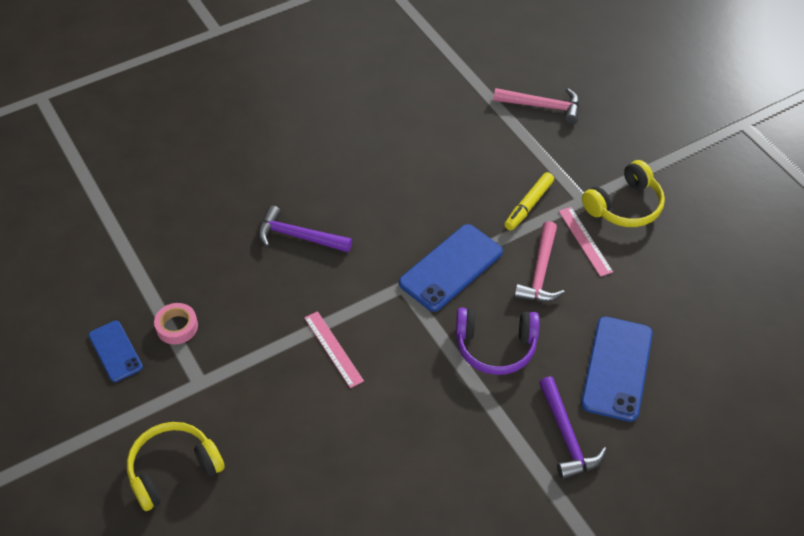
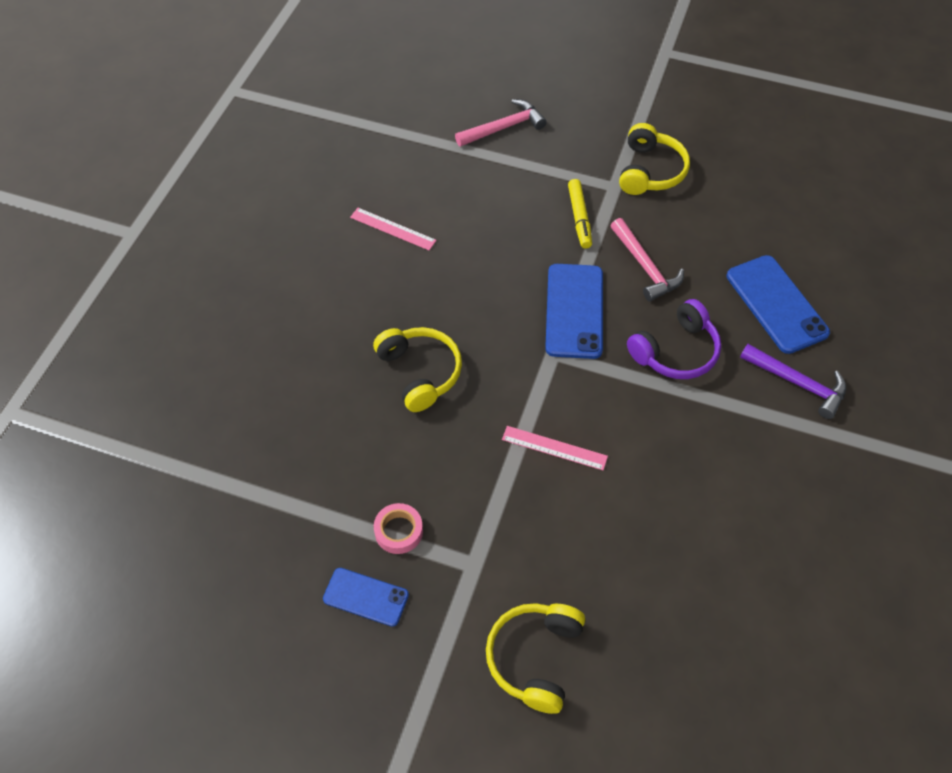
camera: 40 degrees left, 5 degrees up
(298, 236) = (420, 372): purple hammer -> yellow headphones
(585, 241) = (651, 219): pink ruler -> pink ruler (392, 229)

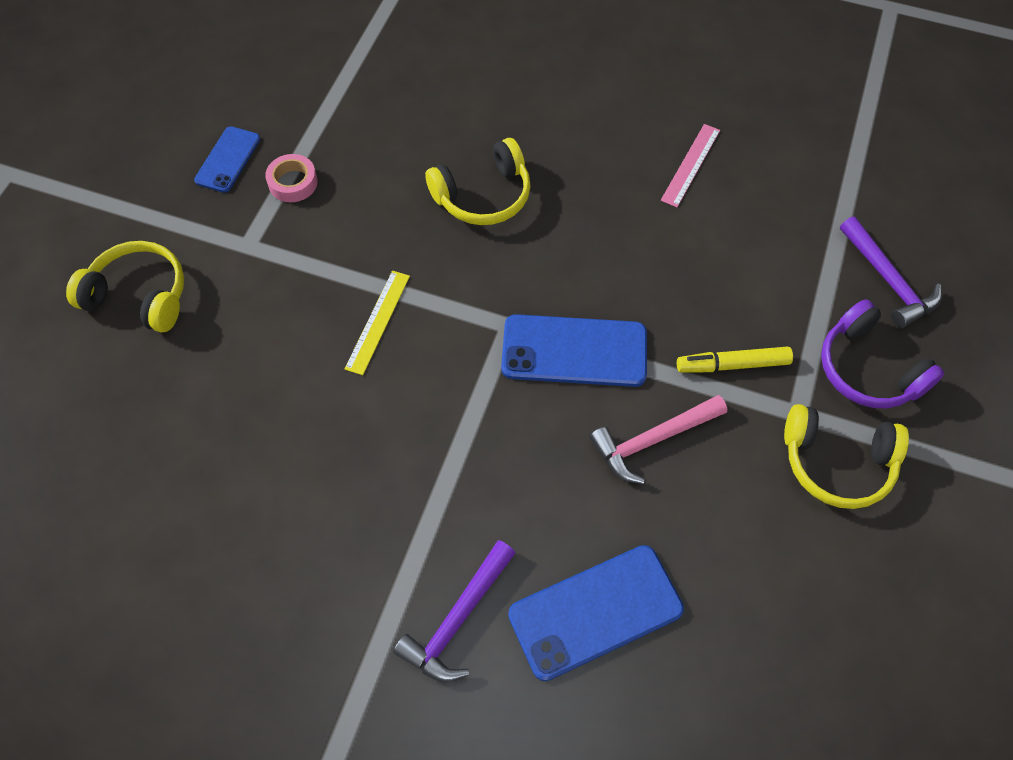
camera: 90 degrees right, 5 degrees up
(503, 127) = (888, 280): pink hammer -> purple hammer
(554, 447) = (378, 321): pink ruler -> yellow ruler
(676, 351) = (511, 465): purple headphones -> purple headphones (867, 369)

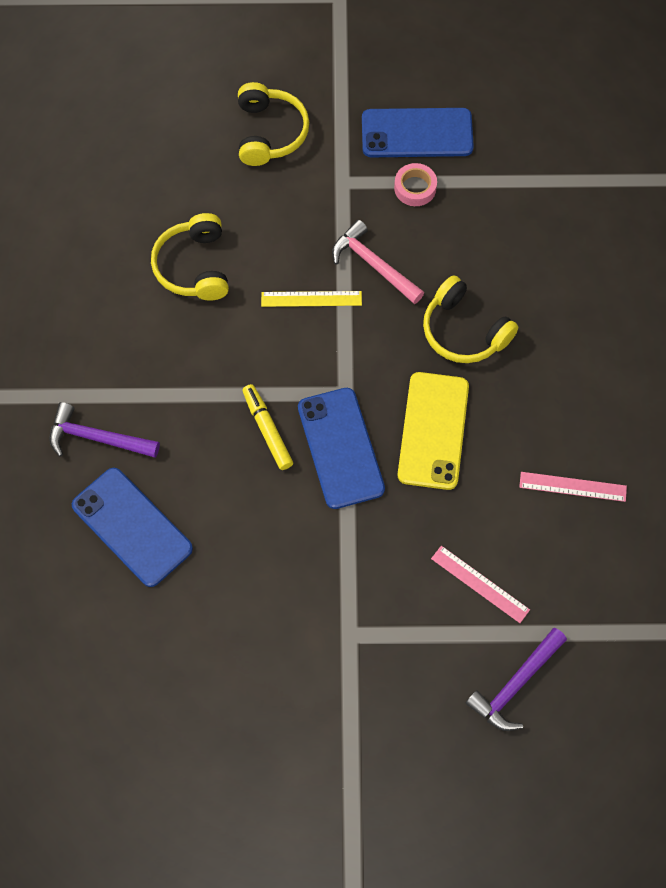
camera: 70 degrees right, 5 degrees up
(228, 159) = (417, 133): blue phone -> blue phone, size x1.66
(586, 259) = (433, 430): none -> yellow phone
(653, 440) = (283, 529): pink hammer -> pink hammer (373, 265)
(732, 364) = (375, 572): yellow marker -> yellow marker (267, 430)
(772, 275) = (480, 584): none -> pink ruler
(836, 463) = (314, 674): yellow headphones -> yellow headphones (194, 266)
(867, 369) = (413, 683): purple headphones -> none

